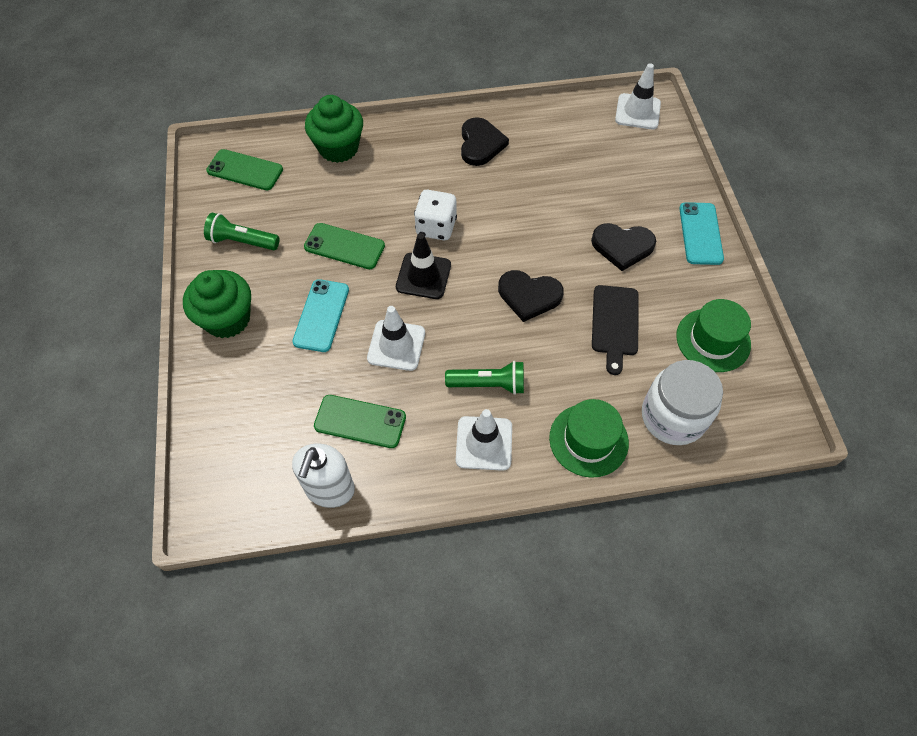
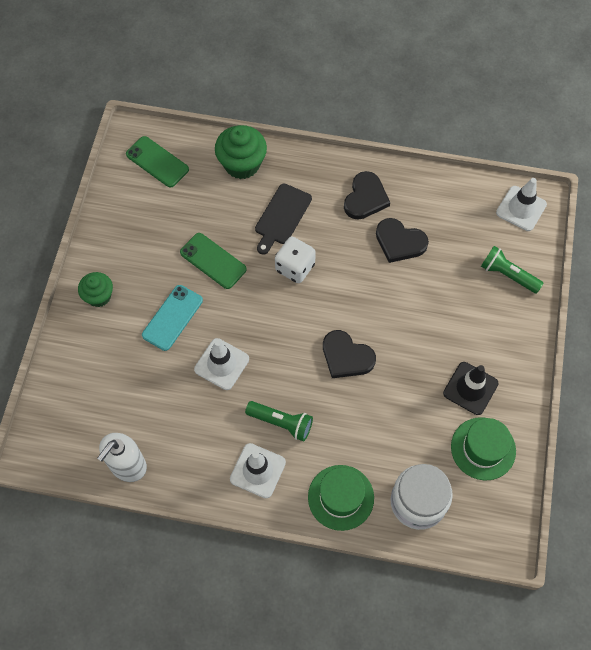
camera: 20 degrees right, 5 degrees up
(227, 319) = (99, 296): green cupcake -> green cupcake, size x0.63
(242, 241) = (133, 229): green flashlight -> green flashlight (507, 275)
(360, 421) = (170, 419): green phone -> none
(423, 276) = (267, 309): black traffic cone -> black traffic cone (470, 388)
(615, 324) = (407, 406): black cutting board -> black cutting board (282, 216)
(622, 246) = (445, 337): black heart -> black heart (399, 242)
(700, 233) = (520, 348): turquoise phone -> none

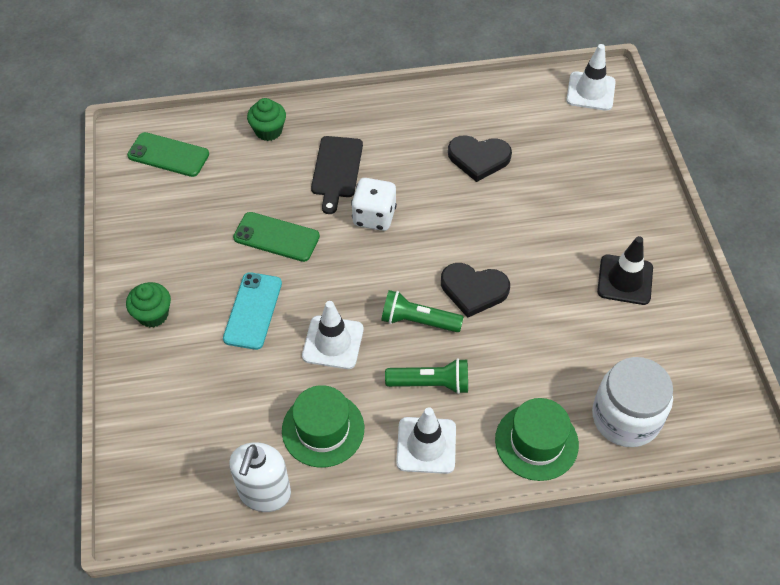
camera: 20 degrees left, 10 degrees down
(242, 164) = (268, 131): green cupcake -> green cupcake, size x0.63
(365, 198) = (421, 126): black heart -> none
(483, 448) = (669, 337): green hat -> green hat (323, 429)
(507, 275) = (608, 157): green flashlight -> green flashlight (418, 321)

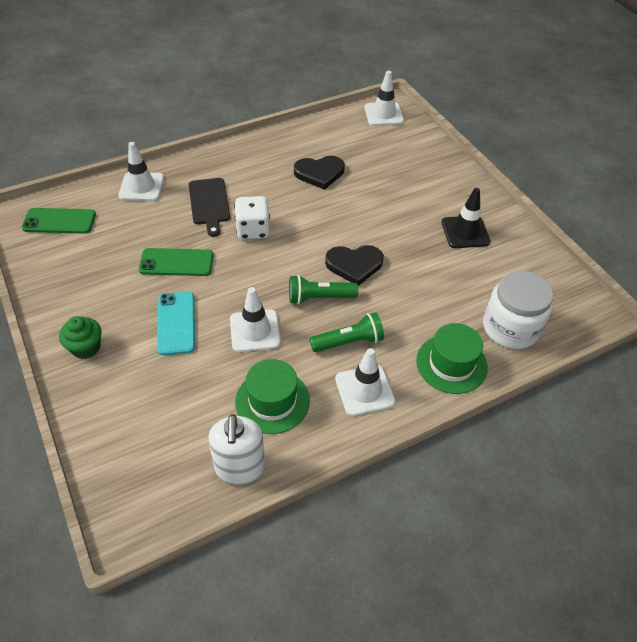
camera: 20 degrees left, 5 degrees down
(268, 131) = (141, 187): green cupcake -> white traffic cone

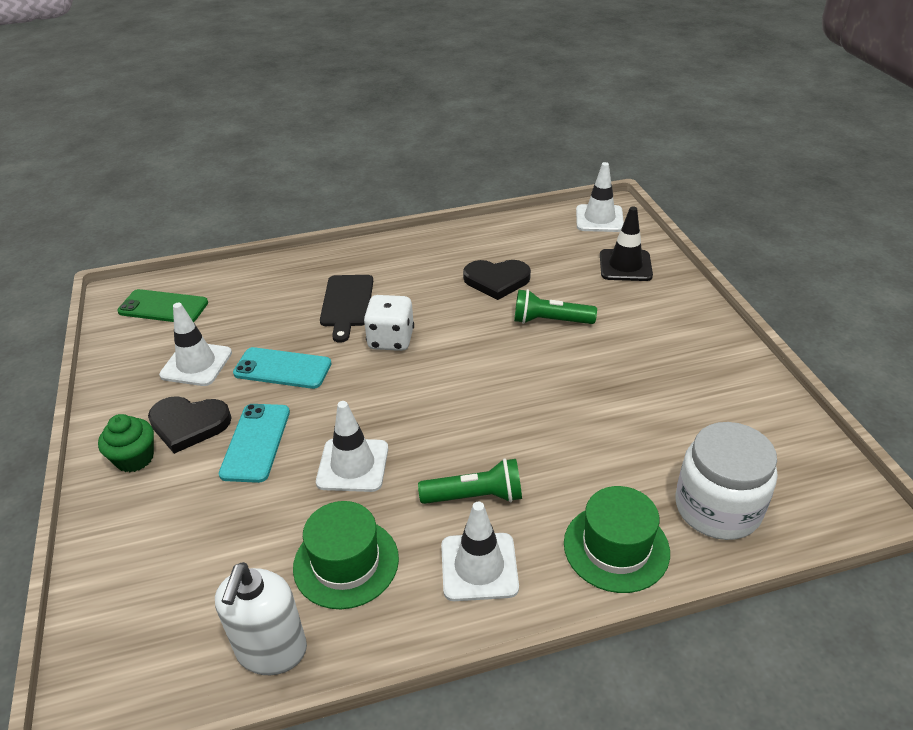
camera: 15 degrees right, 10 degrees down
(141, 187) = (272, 278): white traffic cone -> white traffic cone (196, 364)
(176, 262) = (282, 368): green phone -> turquoise phone
(319, 298) = (451, 433): green flashlight -> green flashlight (550, 321)
(354, 265) = (511, 396): black heart -> black heart (189, 424)
(465, 232) = (677, 370): black traffic cone -> black traffic cone (625, 265)

